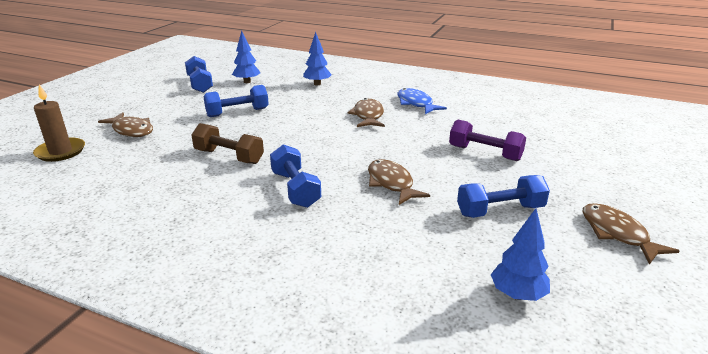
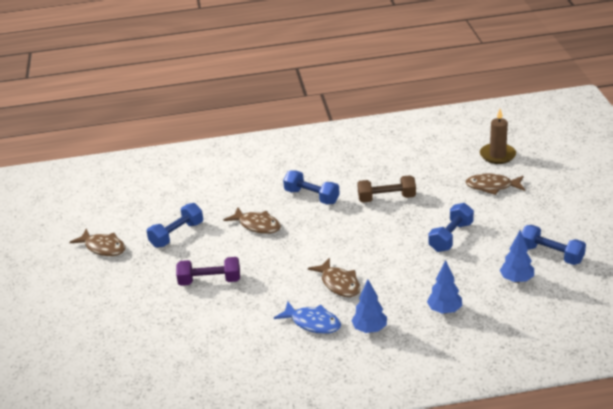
camera: 150 degrees right, 5 degrees up
(517, 295) = (151, 194): blue tree -> blue tree (369, 329)

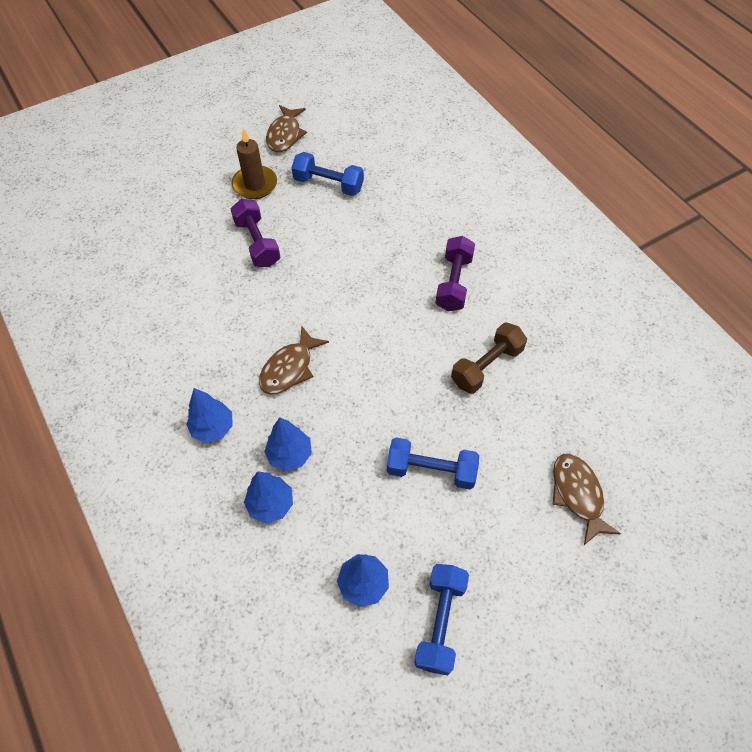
camera: 65 degrees right, 25 degrees up
(257, 225) = (373, 249): brown fish -> none
(311, 197) = (453, 283): blue dumbbell -> purple dumbbell
(312, 323) = (211, 364): blue fish -> none
(386, 198) = (486, 366): brown dumbbell -> brown dumbbell turned 75 degrees clockwise
(410, 295) = (290, 455): none -> blue tree
(497, 155) = (666, 482): brown candle -> brown candle (255, 185)

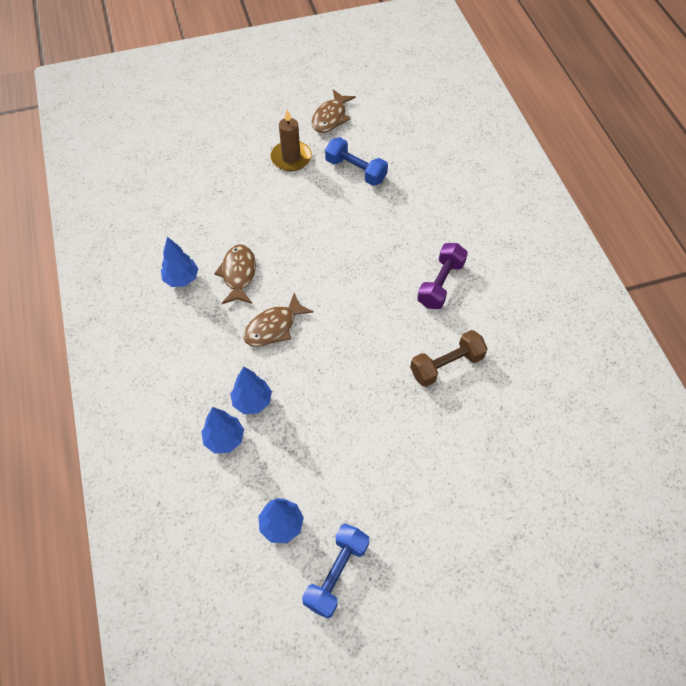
camera: 15 degrees right, 0 degrees up
(213, 428) = (195, 363): blue tree -> blue tree (182, 279)
(257, 243) = (278, 211): purple dumbbell -> none
(431, 470) = (368, 444): blue dumbbell -> none
(578, 495) = (492, 498): brown fish -> brown fish (238, 274)

